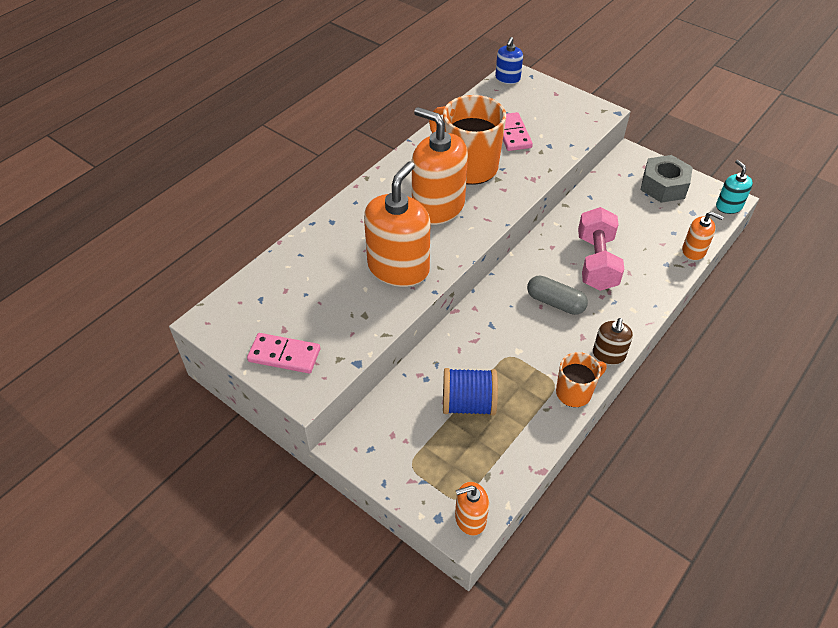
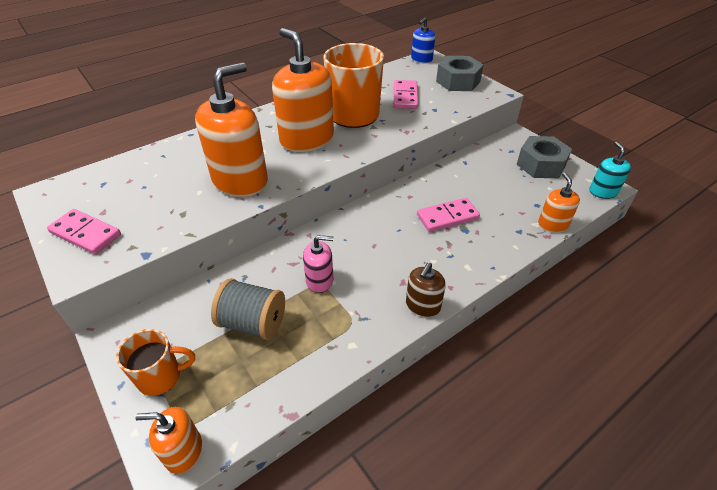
camera: 15 degrees right, 5 degrees down
(468, 404) = (253, 323): blue spool -> grey spool
(507, 351) = (319, 280): none -> pink soap dispenser
(555, 302) = (390, 245): grey capsule -> none
(558, 103) = (458, 81): none -> grey nut
(574, 392) = (369, 336): orange mug -> orange mug (161, 377)
(596, 262) = (447, 217): pink dumbbell -> pink domino
(694, 251) = (553, 224): orange soap dispenser -> orange soap dispenser turned 135 degrees counterclockwise

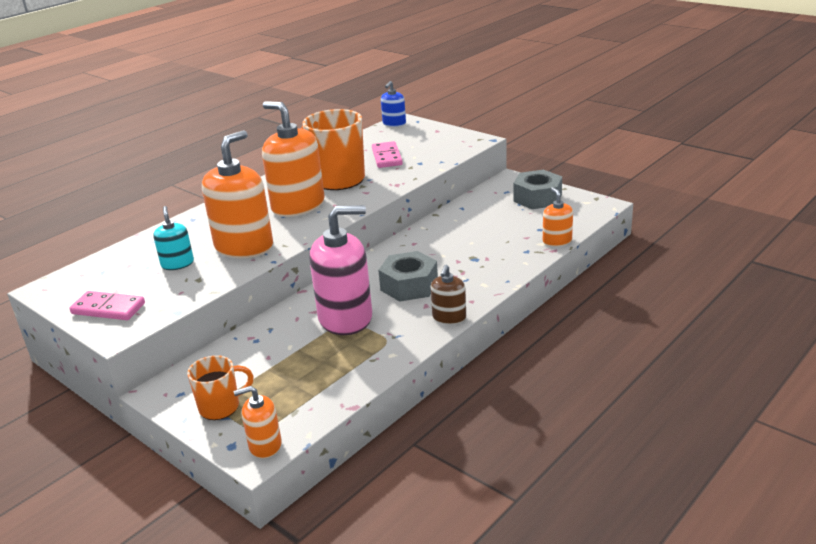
camera: 10 degrees left, 15 degrees down
(253, 323) = (293, 357): grey spool -> none
(319, 280) = (345, 318): pink soap dispenser -> pink soap dispenser, size x2.00
(447, 217) = (455, 252): pink domino -> none
(458, 81) = (437, 136): grey nut -> grey nut (409, 285)
(603, 192) = (600, 209): turquoise soap dispenser -> turquoise soap dispenser (177, 264)

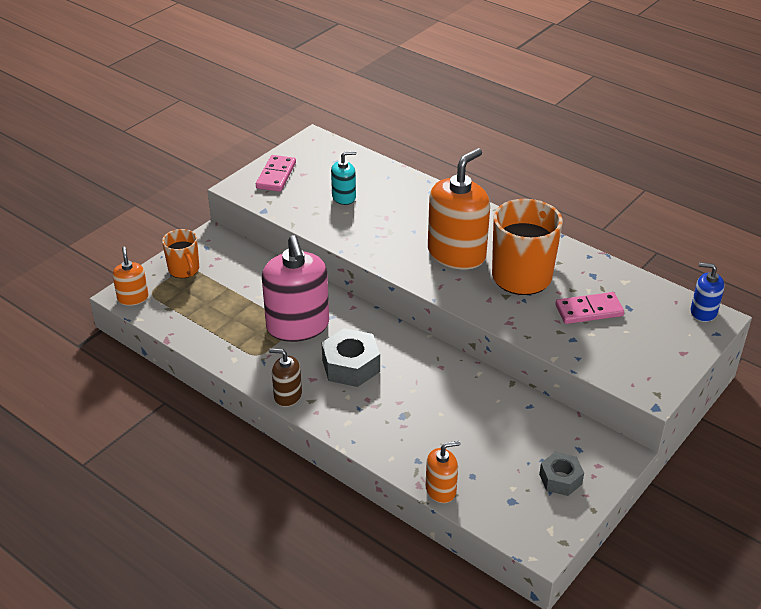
camera: 85 degrees right, 10 degrees up
(244, 247) = (371, 230): orange soap dispenser -> none
(537, 198) = (560, 479): grey nut -> grey nut, size x0.64

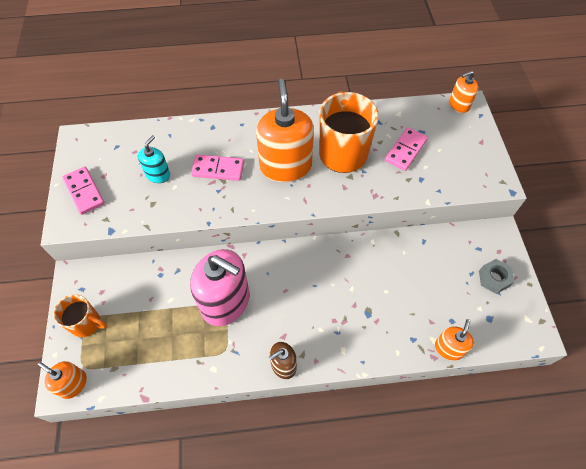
camera: 45 degrees left, 20 degrees up
(351, 366) = (295, 303): grey nut -> none
(396, 222) = (218, 169): none -> pink domino
(703, 312) = (459, 105): blue soap dispenser -> orange soap dispenser

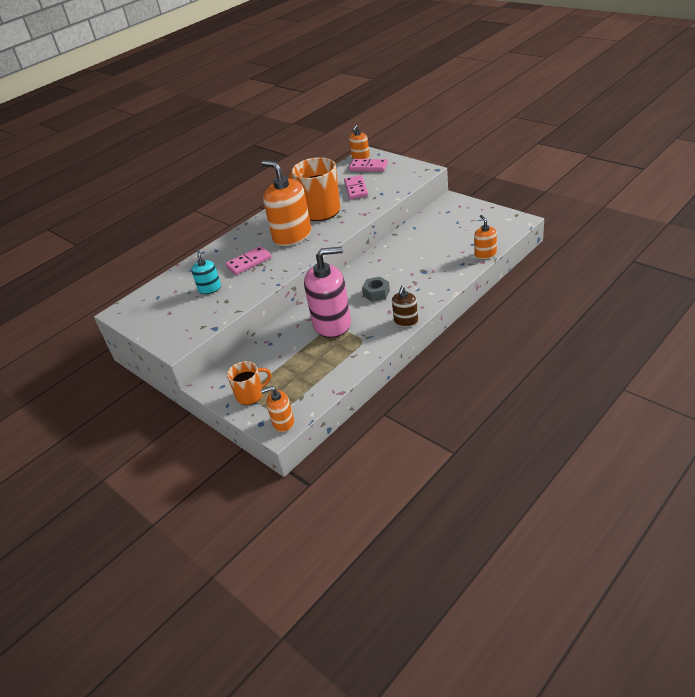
camera: 35 degrees left, 20 degrees down
(84, 191) = (166, 327): pink domino -> pink domino (368, 167)
(493, 278) = (471, 216): grey nut -> grey nut (376, 293)

